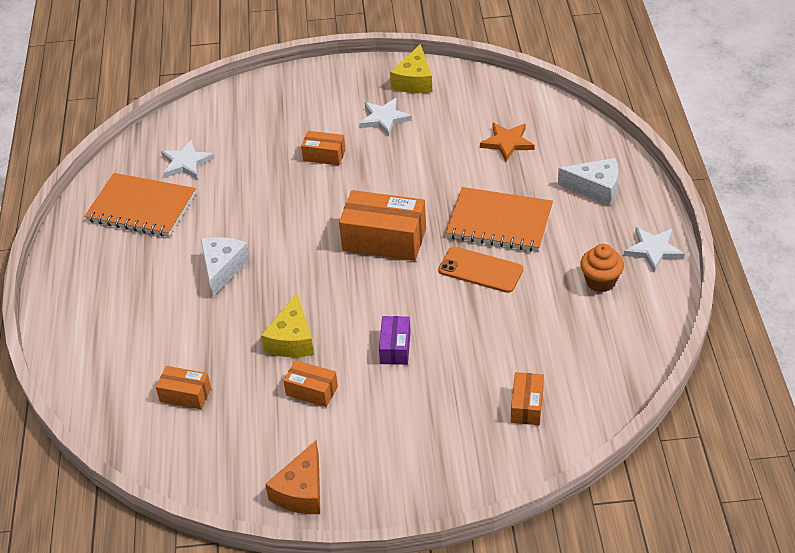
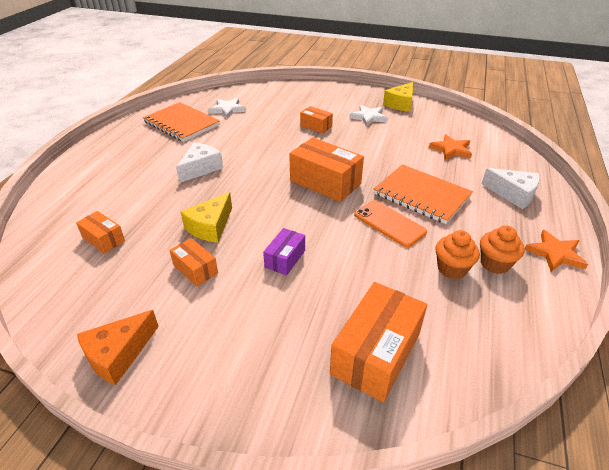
camera: 20 degrees right, 5 degrees down
(527, 406) = (376, 353): orange box -> orange box, size x1.86
(562, 301) = (452, 269): none -> orange cupcake
(653, 250) = (555, 253): white star -> orange star

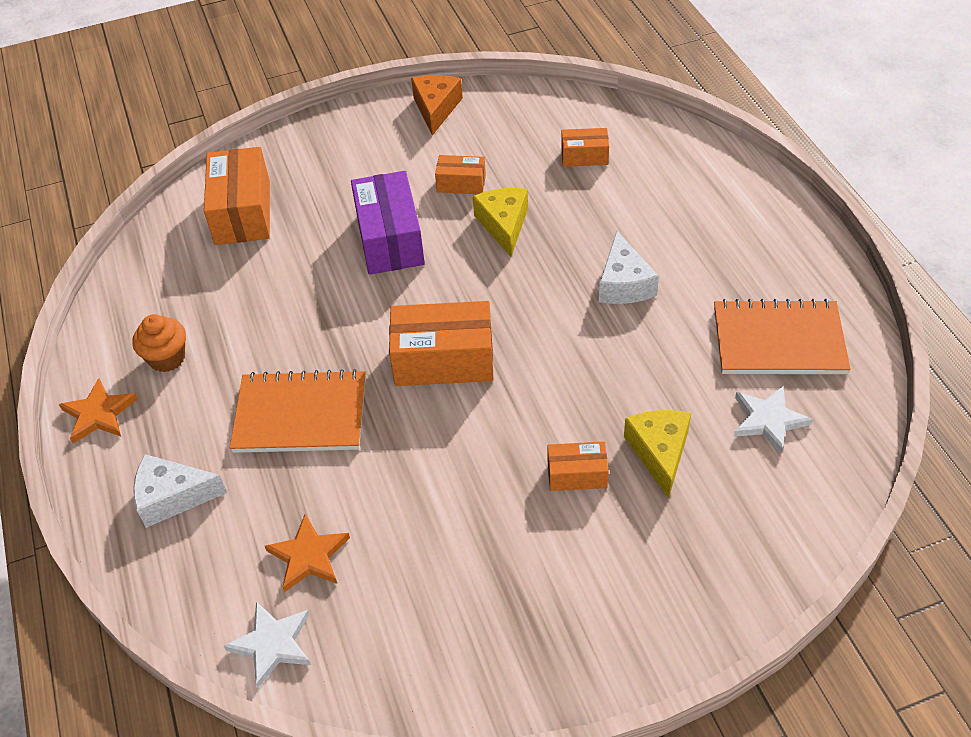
camera: 145 degrees right, 10 degrees up
(285, 258) = (390, 239): purple box -> purple box, size x1.86
(368, 117) = (513, 566): white star -> white star (272, 644)
(389, 223) = (314, 344): orange phone -> none
(400, 104) = (491, 666): yellow cheese -> yellow cheese (659, 452)
(452, 269) = (212, 325): orange cupcake -> none

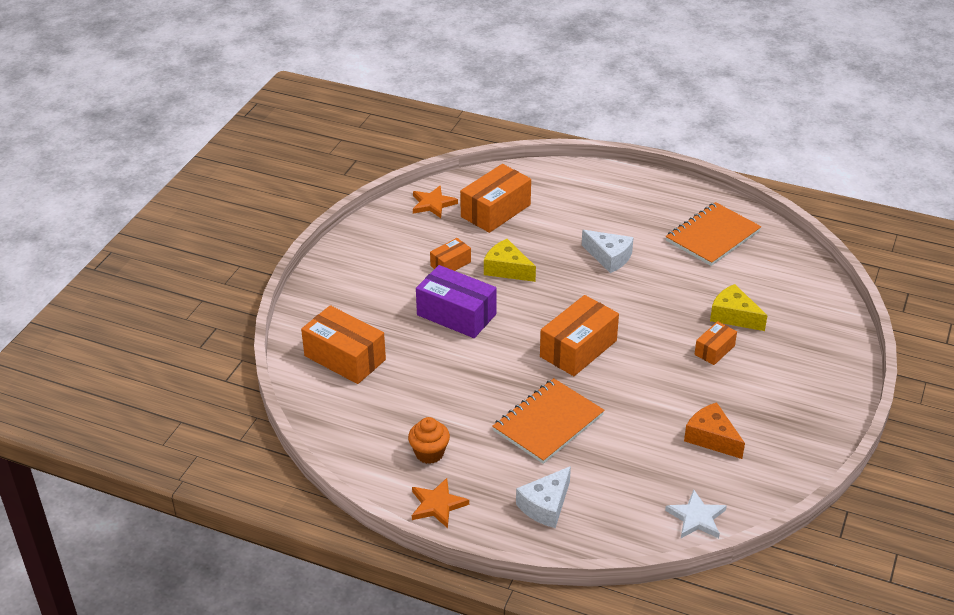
camera: 50 degrees left, 10 degrees down
(308, 556) = (653, 473): orange star -> orange star (433, 204)
(436, 109) = (371, 235): orange cheese -> orange cheese (711, 438)
(584, 156) = (495, 211): orange box -> orange box, size x1.86
(768, 420) = (756, 271): white star -> none

